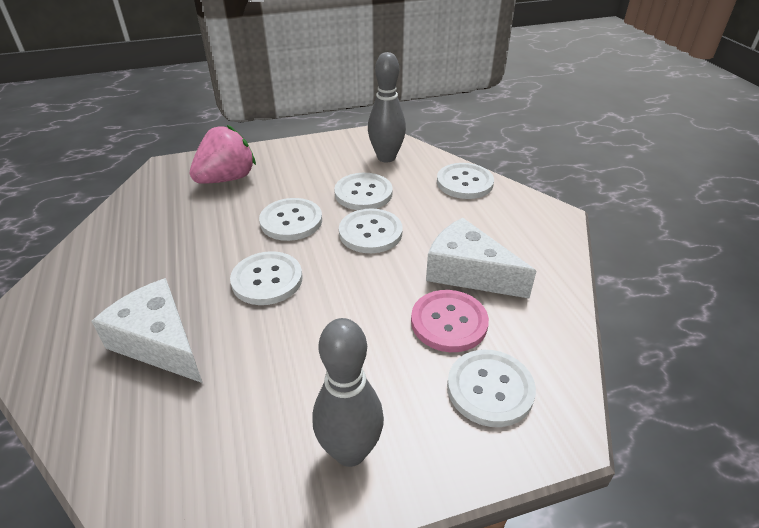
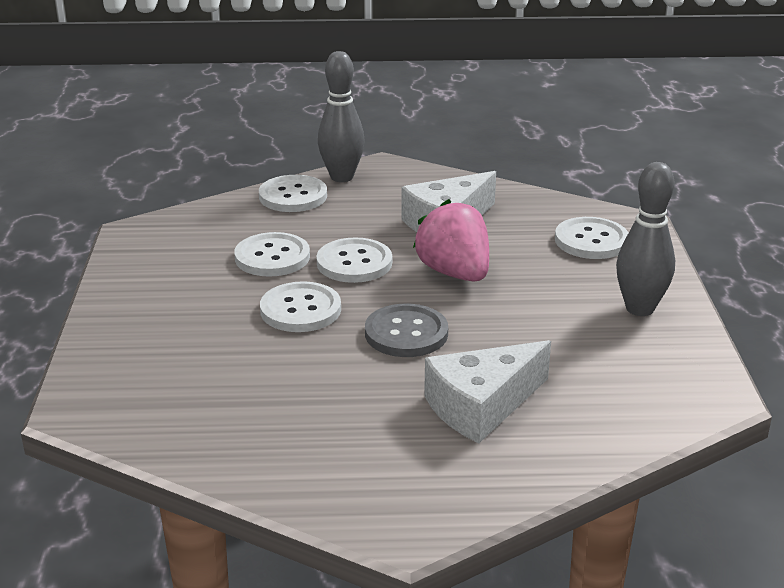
camera: 75 degrees left, 10 degrees down
(227, 179) = (161, 352): pink strawberry -> pink strawberry (454, 273)
(267, 280) = (406, 333): white button -> grey button
(386, 157) = (200, 232): grey bowling pin -> grey bowling pin (342, 177)
(449, 322) = (510, 244): pink button -> none

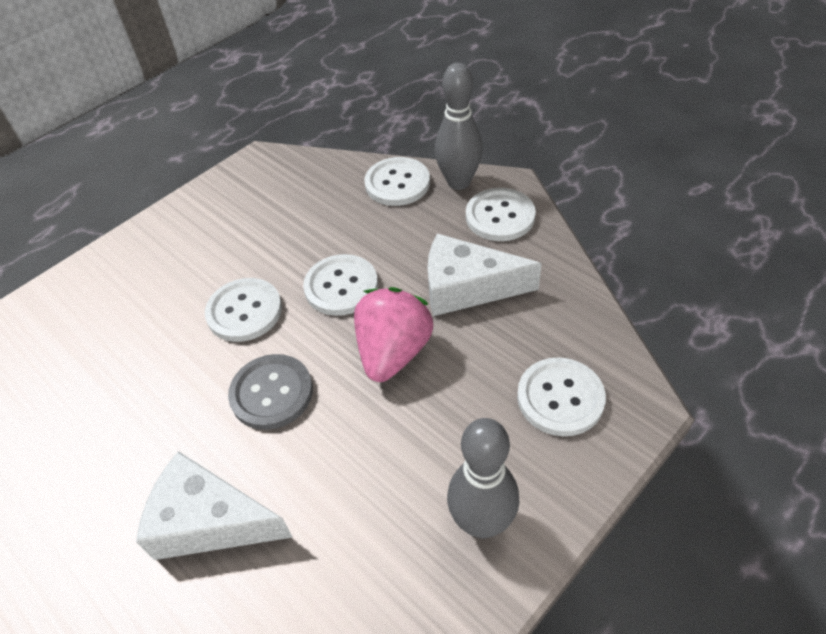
camera: 50 degrees right, 20 degrees up
(272, 257) = (300, 242): white button -> white button (500, 216)

